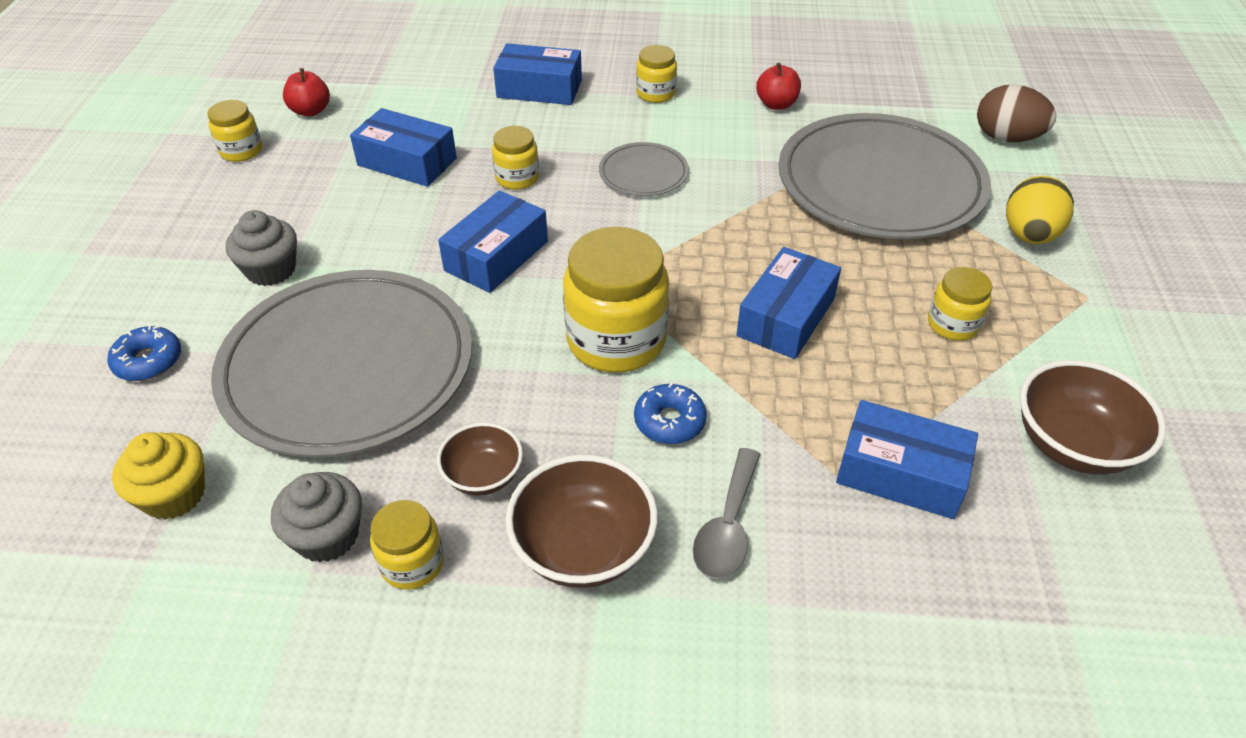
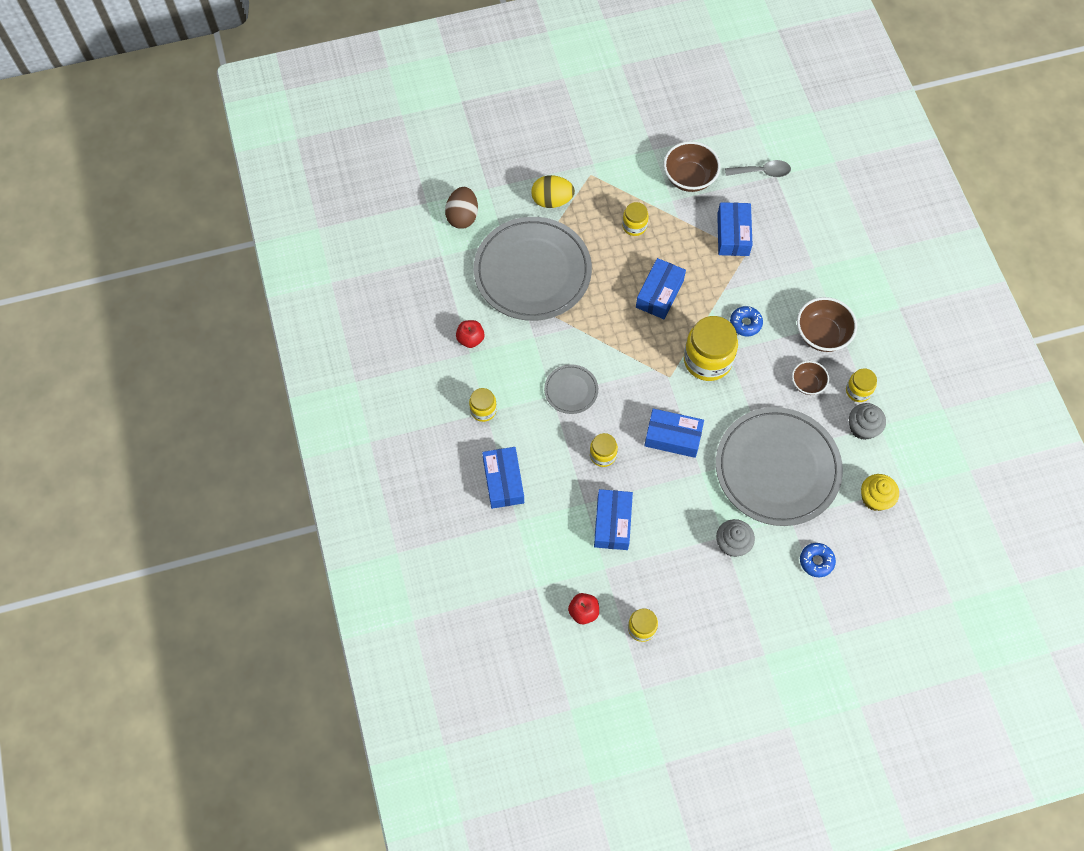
camera: 110 degrees left, 20 degrees up
(727, 527) = (788, 288): grey spoon -> grey spoon (762, 172)
(786, 317) = (659, 294): blue box -> blue box turned 75 degrees counterclockwise

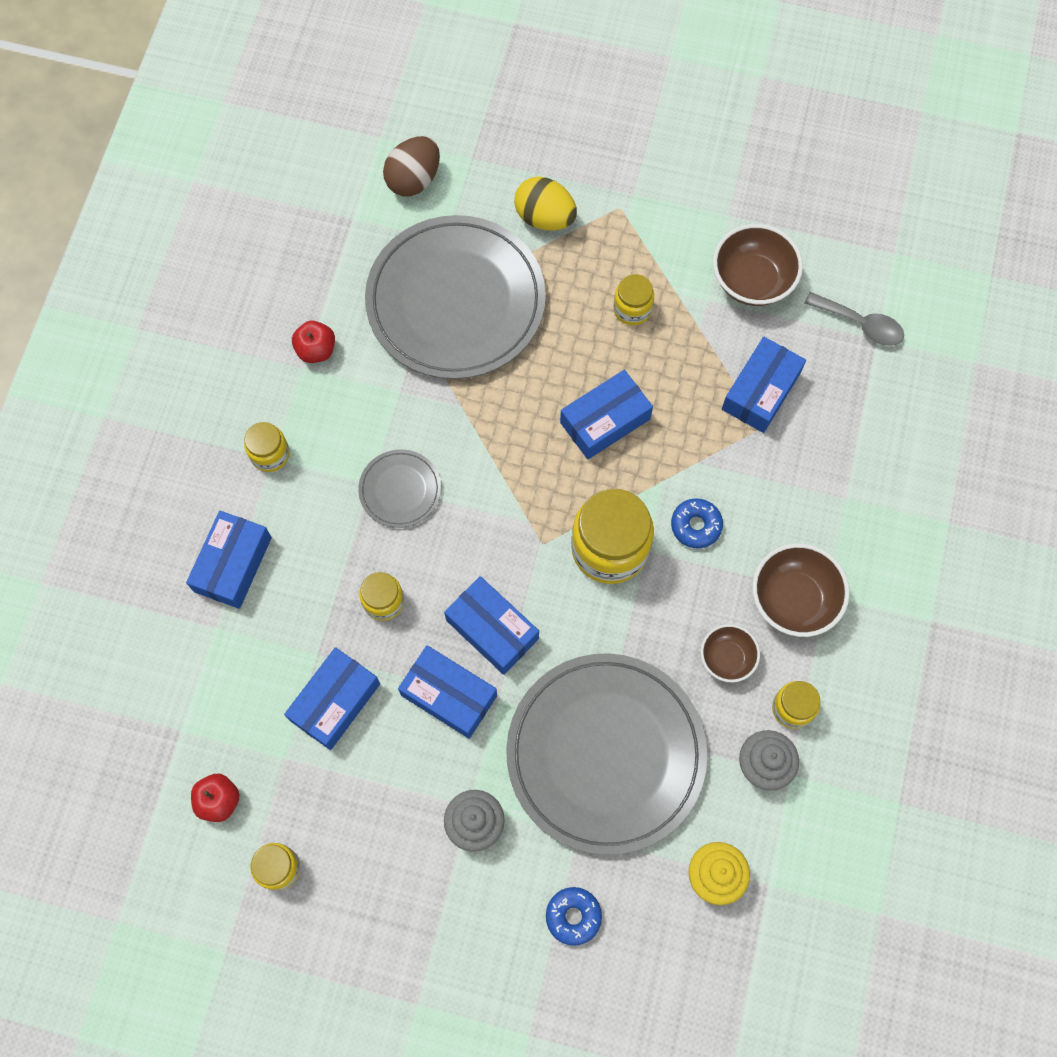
camera: 30 degrees right, 5 degrees up
(673, 485) = (449, 695): none -> blue box

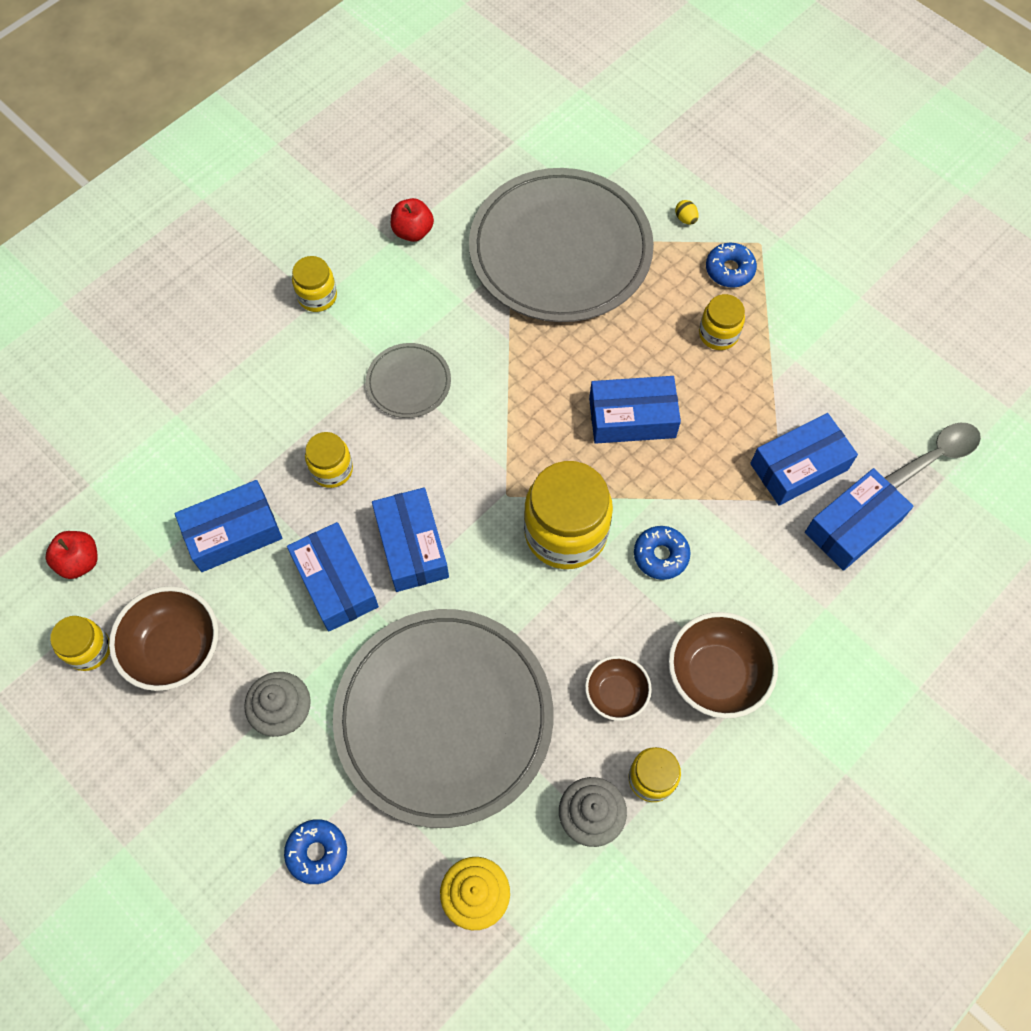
camera: 30 degrees right, 5 degrees down
(233, 564) = (226, 370): blue box -> blue box (853, 526)
(414, 179) = (587, 135): brown egg -> none
(545, 217) = (685, 219): yellow egg -> yellow egg, size x0.41
(608, 246) = (729, 270): none -> blue donut
(752, 280) = (850, 364): brown bowl -> brown bowl (175, 649)
(860, 324) = (936, 455): grey spoon -> grey spoon turned 90 degrees counterclockwise

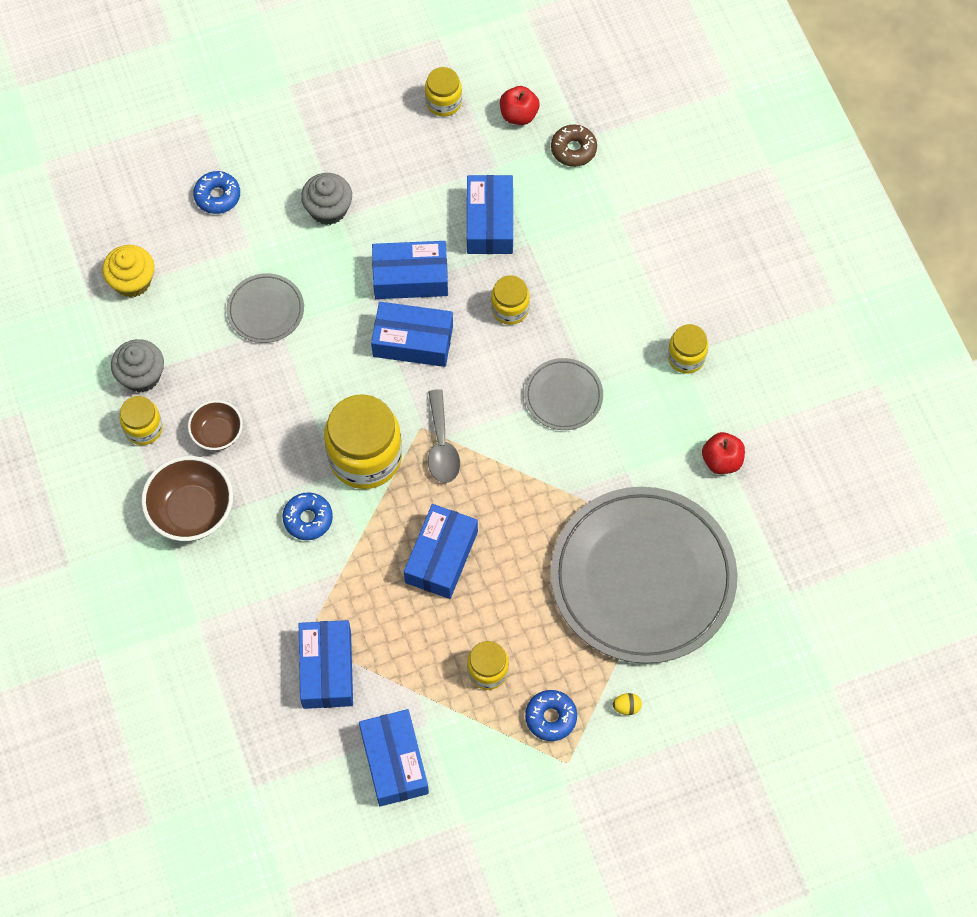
camera: 115 degrees right, 0 degrees up
(107, 488) = (573, 149): none -> brown donut
(175, 649) = (414, 156): brown bowl -> none
(444, 717) = (265, 310): grey plate -> grey plate, size x0.44
(853, 526) = (252, 683): blue box -> blue box (394, 762)
(936, 455) = (277, 792): grey spoon -> grey spoon (442, 446)

